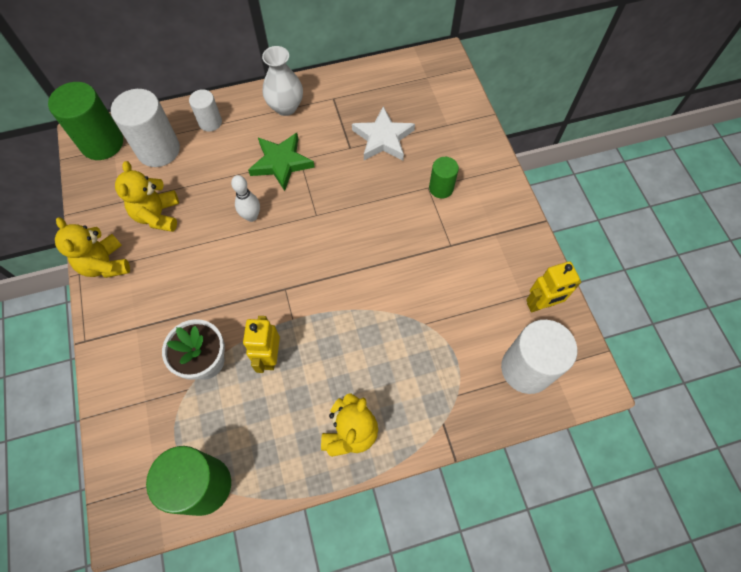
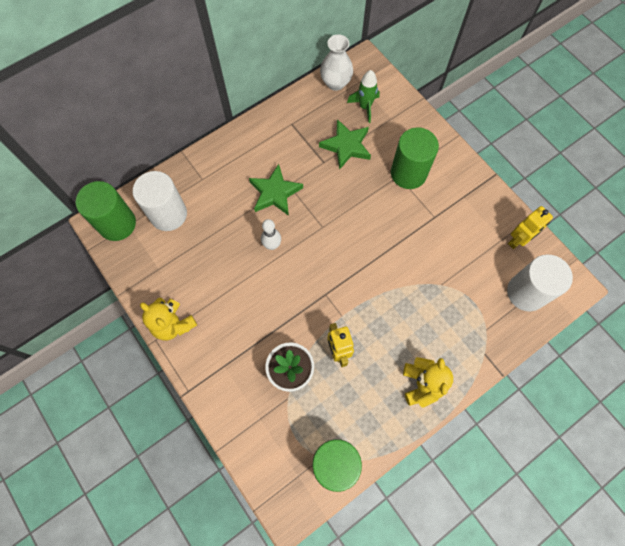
camera: 20 degrees left, 5 degrees up
(158, 215) = (196, 270): yellow teddy bear -> none
(210, 122) = (200, 176): white cylinder -> none
(286, 107) = (256, 143): white vase -> white vase (335, 83)
(383, 138) = (346, 146): white star -> green star
(422, 104) = (365, 107): none -> green rocket
(441, 188) = (408, 173): green cylinder -> green cylinder, size x1.80

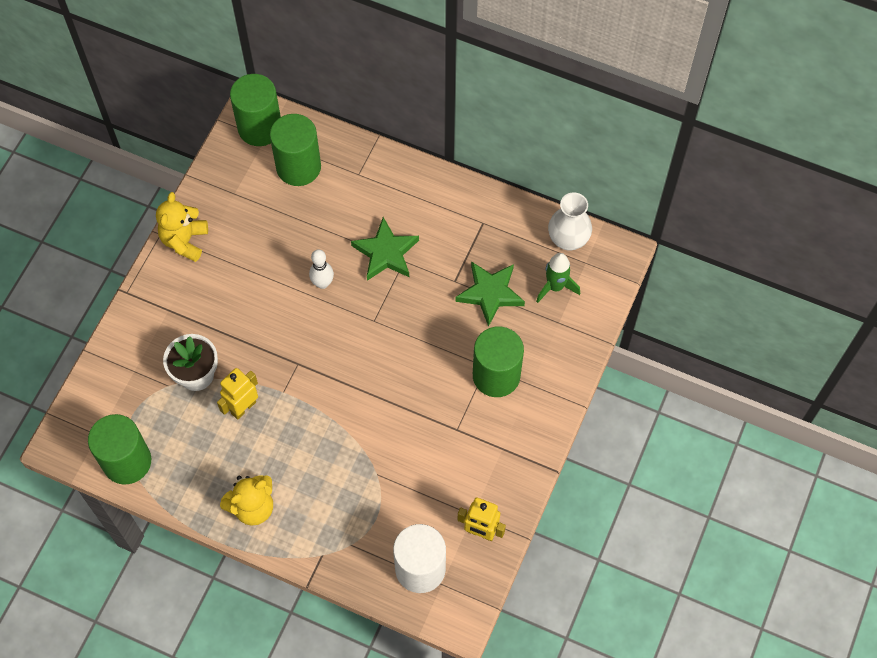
camera: 60 degrees right, 5 degrees down
(168, 214) = (298, 167): white cylinder -> green cylinder

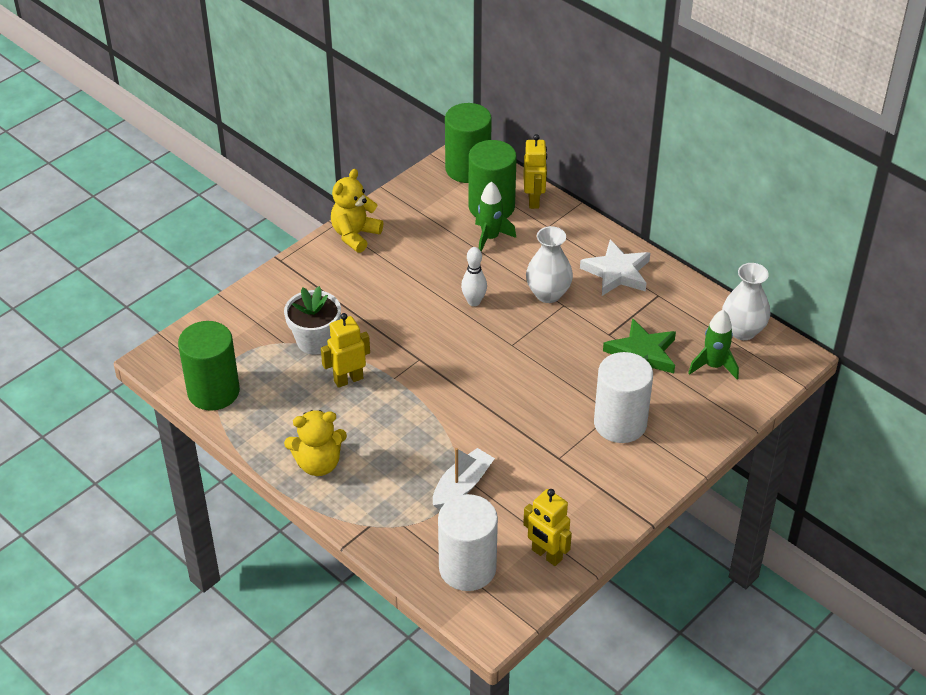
camera: 20 degrees right, 20 degrees down
(311, 204) = (490, 238): none -> green rocket
(335, 147) = (534, 200): none -> yellow robot
(385, 487) = (462, 486): none -> white boat
(386, 253) = (548, 294): green star -> white vase
(438, 208) = (617, 272): none -> white star
(496, 375) = (620, 423): green cylinder -> white cylinder

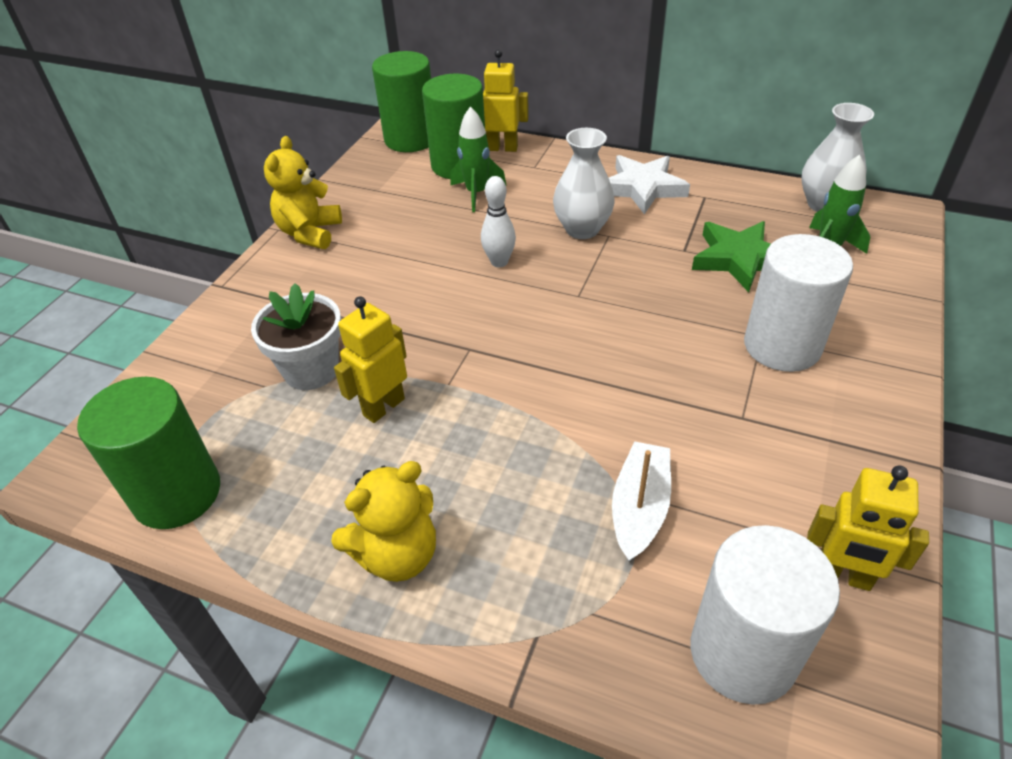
camera: 20 degrees left, 0 degrees up
(534, 200) = (502, 148): yellow robot -> yellow robot turned 60 degrees counterclockwise

